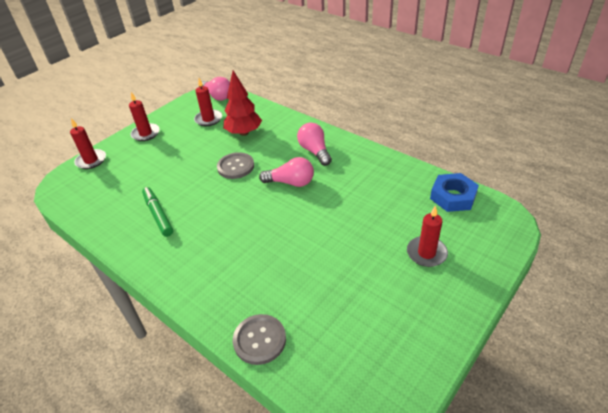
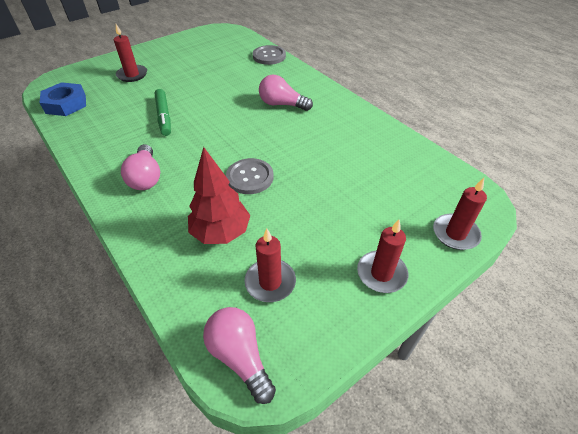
camera: 170 degrees left, 5 degrees up
(158, 215) = (342, 139): green marker -> green marker (164, 116)
(291, 182) = (197, 145): pink light bulb -> pink light bulb (282, 104)

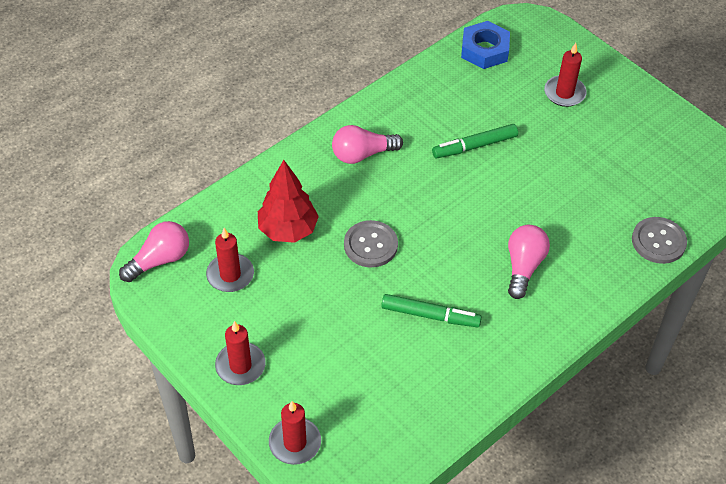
camera: 85 degrees right, 5 degrees up
(322, 149) = (430, 315): none -> green marker

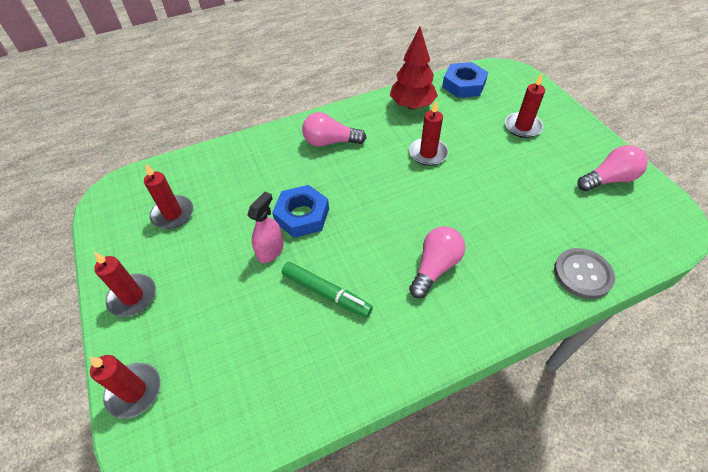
camera: 20 degrees right, 0 degrees up
(159, 260) = (126, 189): pink light bulb -> pink light bulb (608, 179)
(288, 230) = (240, 188): red tree -> red tree (412, 105)
(356, 288) = (270, 250): none -> pink spray bottle
(370, 245) = (302, 215): grey button -> blue nut
(474, 146) = (428, 153): green marker -> red candle

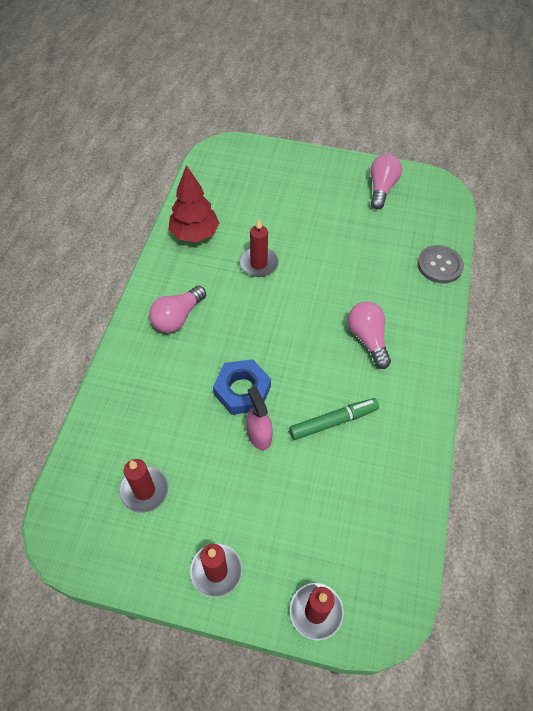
camera: 55 degrees left, 5 degrees up
(463, 85) = (208, 185): blue nut -> none
(522, 127) = (290, 189): red candle -> none

